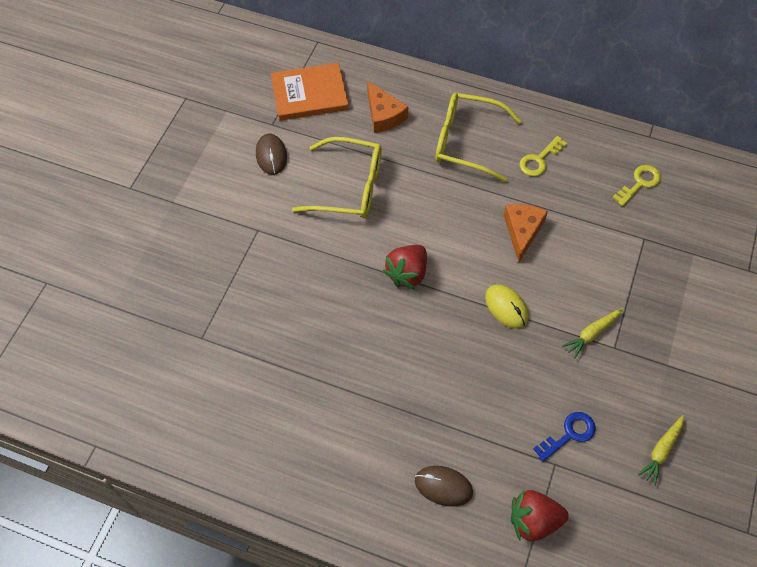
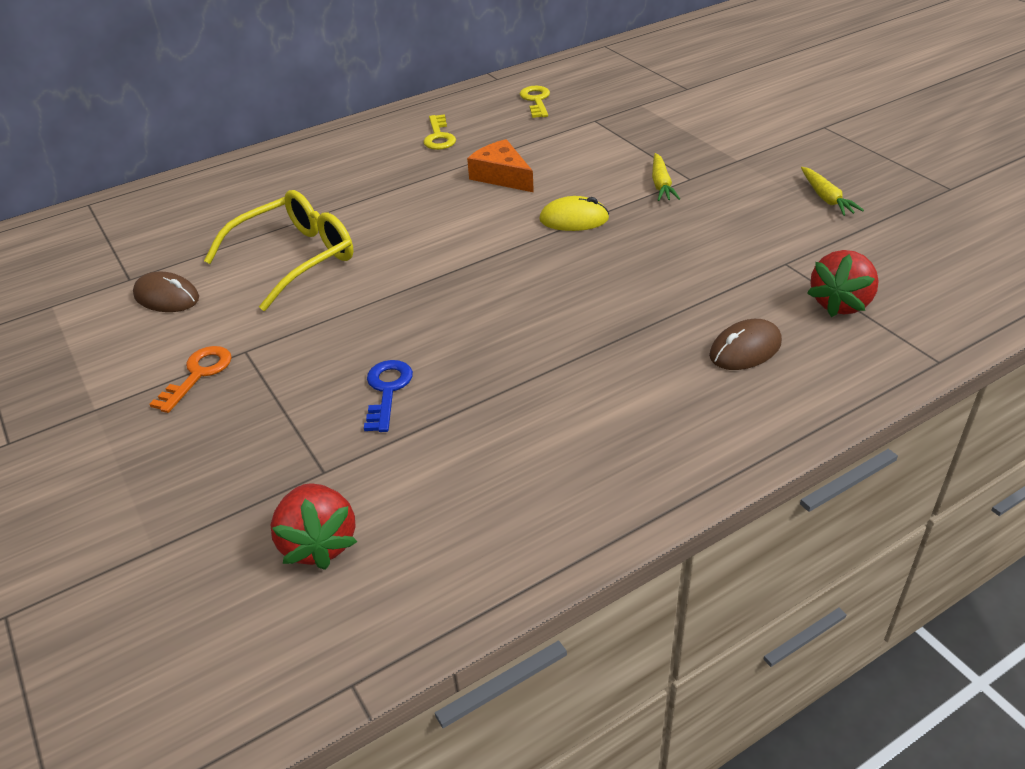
camera: 50 degrees left, 20 degrees down
(226, 224) = (198, 374): none -> orange key
(309, 94) = (139, 236): orange book -> none
(383, 115) = (247, 200): orange cheese -> none
(407, 273) = (455, 264): red strawberry -> red strawberry (319, 543)
(467, 142) = (358, 166): yellow glasses -> none
(569, 434) = (759, 241): blue key -> blue key (387, 391)

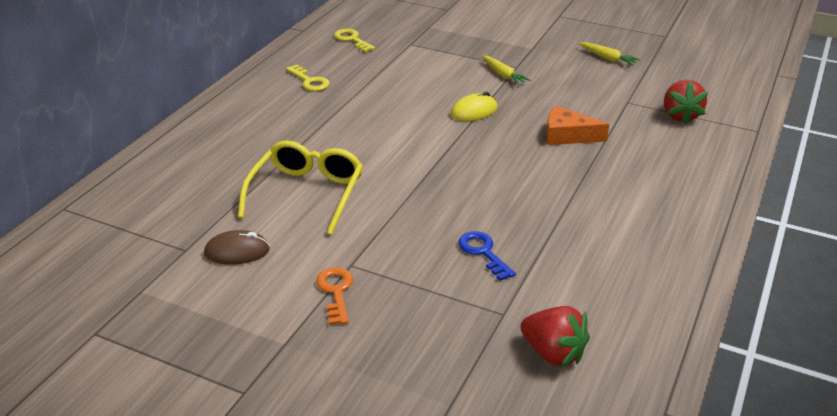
camera: 35 degrees left, 5 degrees down
(502, 176) = (391, 96): orange cheese -> orange cheese (567, 135)
(745, 349) = (660, 156): brown mouse -> none

